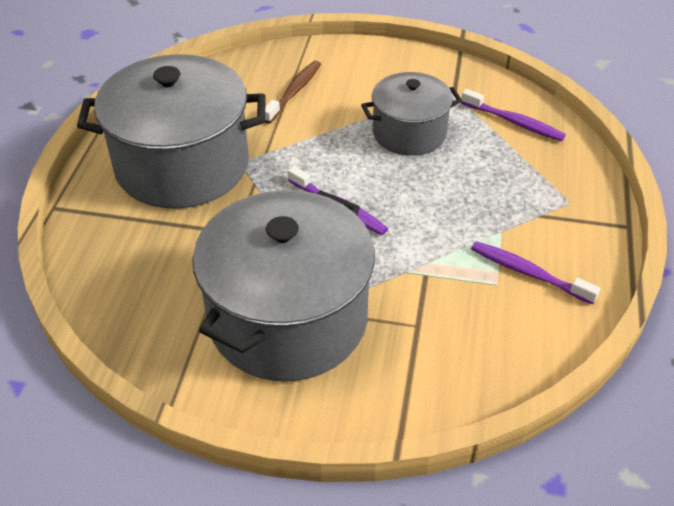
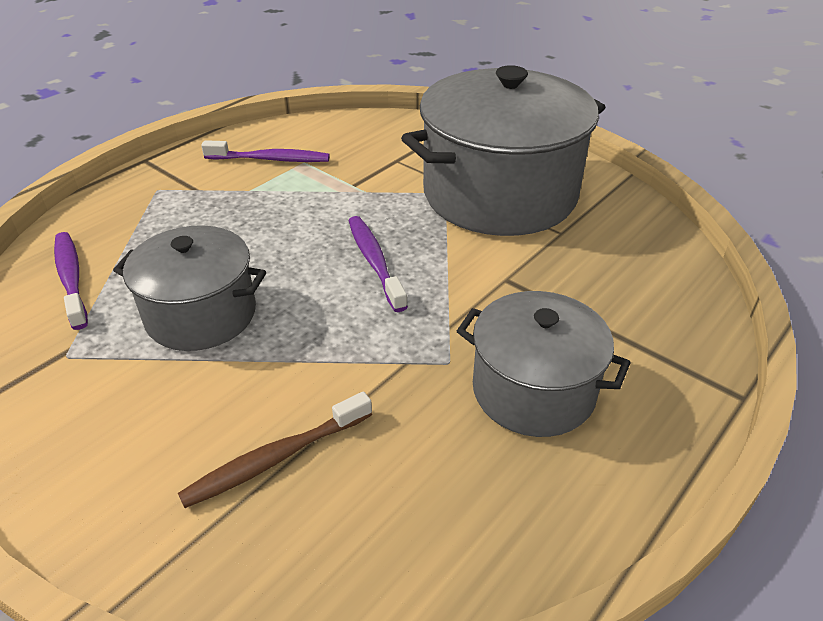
camera: 150 degrees left, 5 degrees down
(182, 165) = (533, 390): grey pot -> grey pot, size x0.58
(528, 273) = (270, 159): purple toothbrush -> purple toothbrush turned 60 degrees counterclockwise

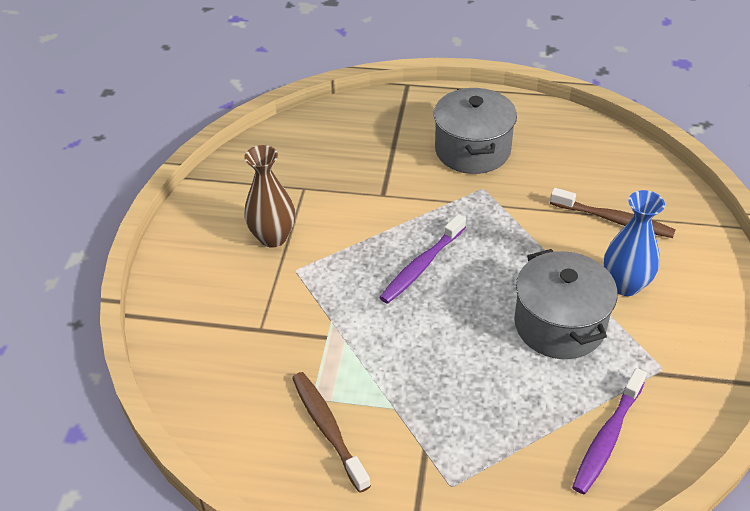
camera: 120 degrees left, 5 degrees up
(179, 397) = (625, 285): none -> blue vase
(270, 159) = (328, 428): purple toothbrush -> brown toothbrush
(499, 194) = (273, 237): grey pot -> brown vase

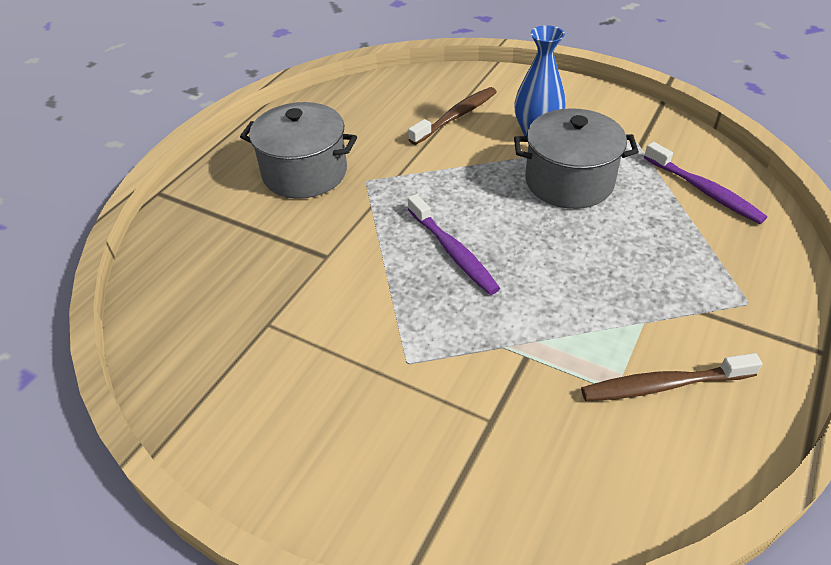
camera: 70 degrees left, 0 degrees up
(273, 237) = (338, 373): brown vase -> none

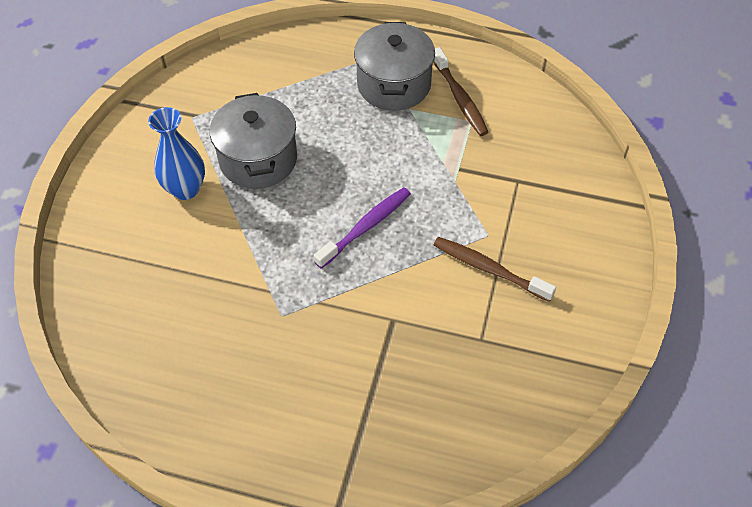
camera: 105 degrees left, 10 degrees up
(305, 173) = (277, 375): grey pot -> grey pot (394, 84)
(456, 116) = (161, 259): brown toothbrush -> brown toothbrush (489, 269)
(704, 191) = (257, 75): purple toothbrush -> none

